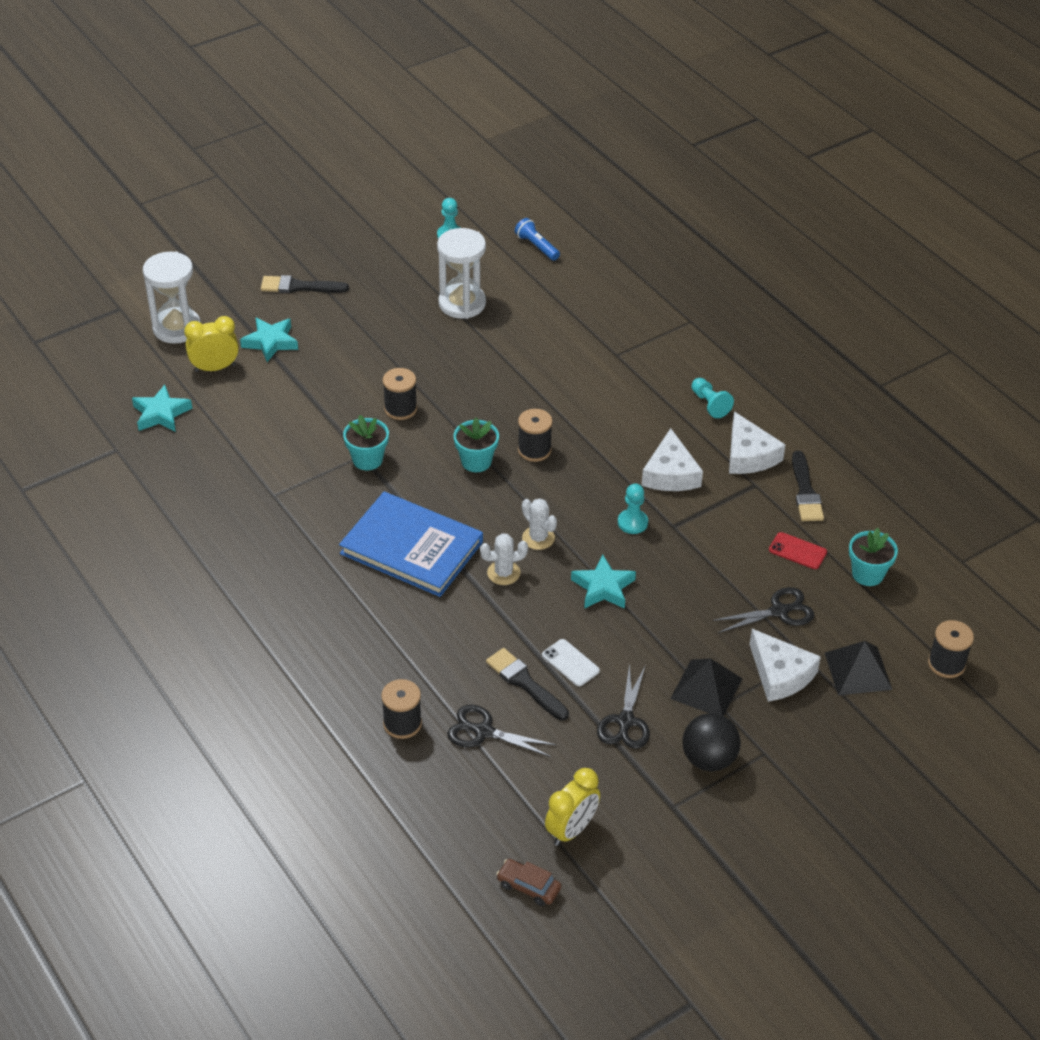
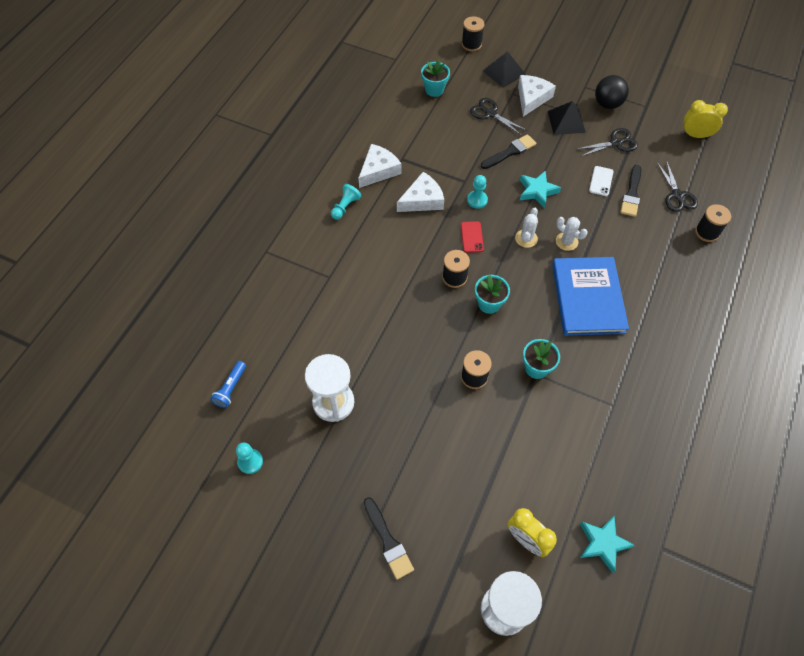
camera: 120 degrees left, 15 degrees up
(270, 342) = (469, 516): turquoise star -> none
(528, 886) = (739, 136): brown car -> none
(797, 551) = (440, 122): red phone -> red phone (472, 237)
(805, 491) = (390, 135): black brush -> black brush (510, 152)

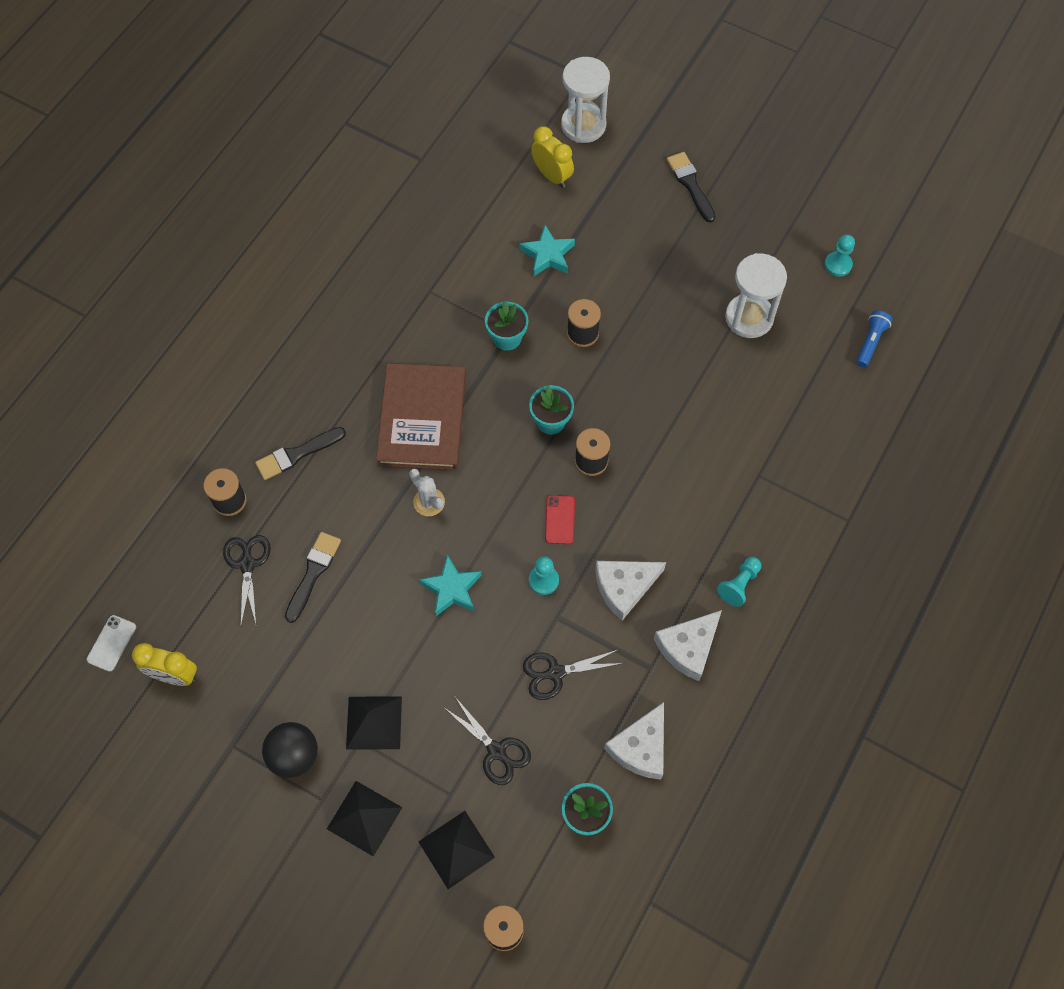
camera: 175 degrees left, 5 degrees up
(510, 152) = (478, 666): black brush -> black brush (297, 454)
(526, 238) = (484, 511): white cactus -> none
(531, 98) = (419, 780): white cheese -> white cheese (641, 747)
(558, 81) = (364, 818): none -> black pyramid
(588, 298) = (422, 419): blue book -> brown book
(601, 181) = (352, 599): white phone -> white phone (111, 643)
(603, 543) = (477, 167): turquoise star -> turquoise star (547, 255)
(615, 143) = (307, 670): black scissors -> black scissors (555, 673)

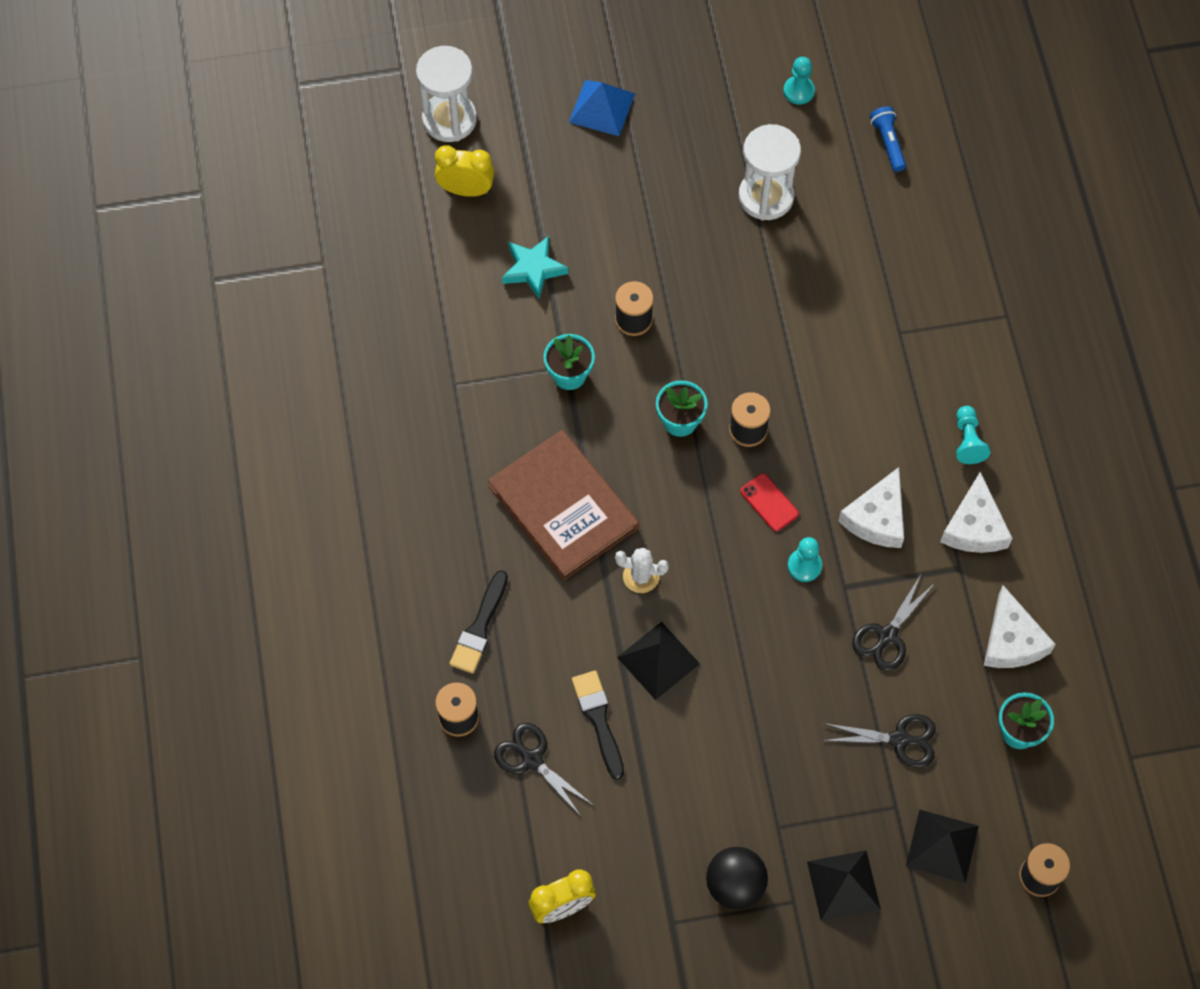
camera: 40 degrees left, 0 degrees up
(111, 643) = (477, 927): white phone -> none
(374, 722) = (776, 801): black pyramid -> black pyramid (658, 660)
(451, 589) = (733, 636): turquoise star -> none
(690, 184) = (601, 107): black brush -> blue pyramid

